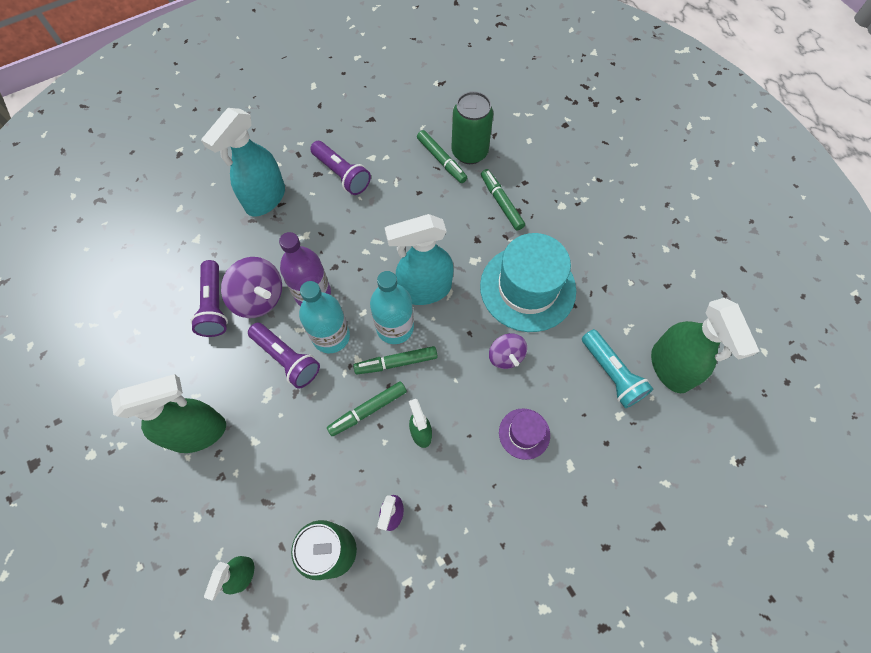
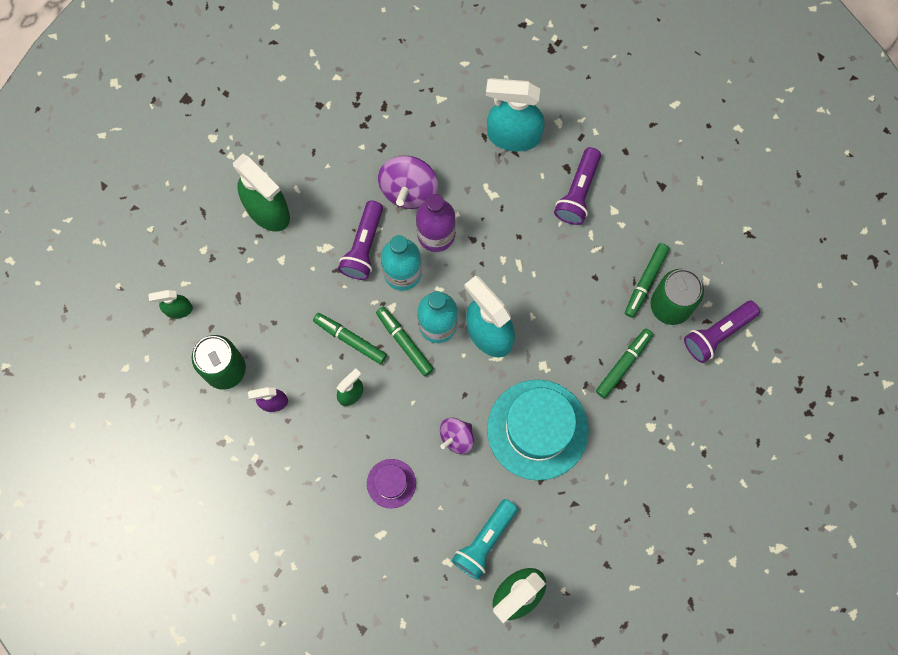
camera: 65 degrees right, 10 degrees up
(214, 306) = (383, 155): purple flashlight -> purple flashlight (717, 334)

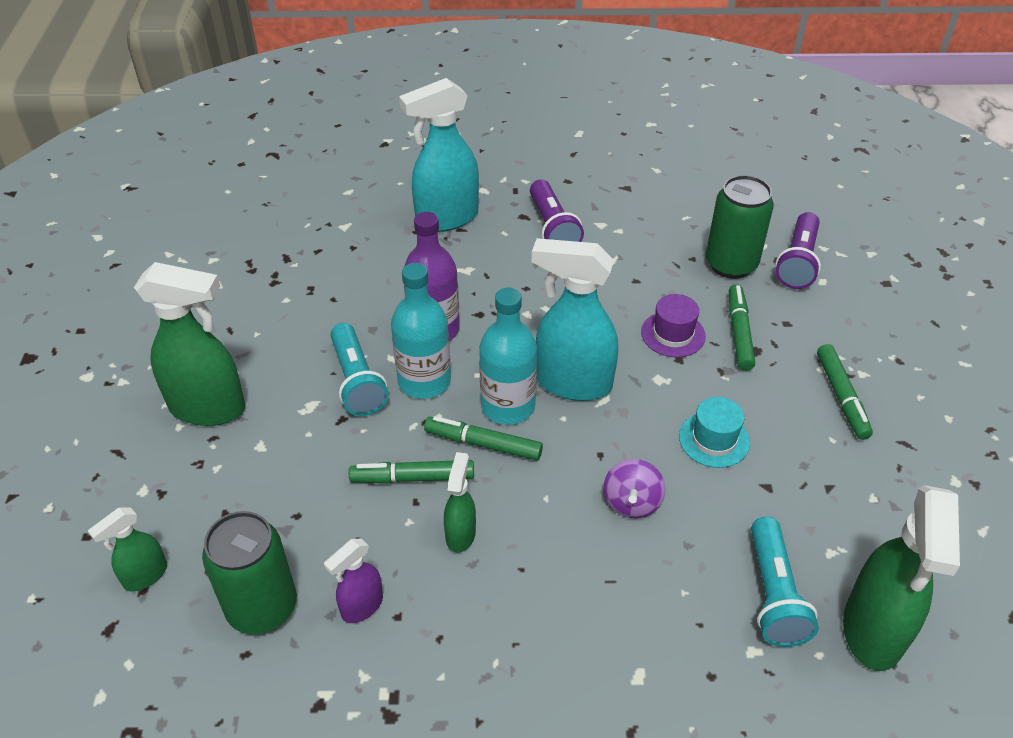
camera: 35 degrees left, 30 degrees down
(363, 246) = (357, 381): purple flashlight -> turquoise flashlight
(391, 483) = (598, 604): purple hat -> purple hat (673, 334)
(408, 189) = (370, 308): purple spinning top -> none
(537, 429) = (714, 440): turquoise hat -> turquoise hat, size x0.48
(646, 282) = (688, 259): green marker -> green marker (842, 397)

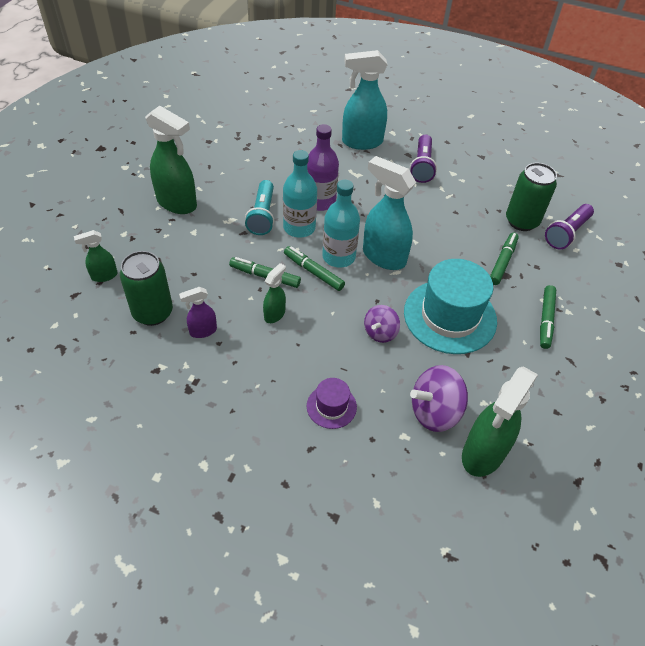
camera: 20 degrees right, 5 degrees up
(673, 334) = (460, 249): purple hat -> purple hat (331, 406)
(714, 440) = (450, 316): turquoise hat -> turquoise hat, size x2.07
(773, 594) = (434, 412): turquoise flashlight -> purple spinning top

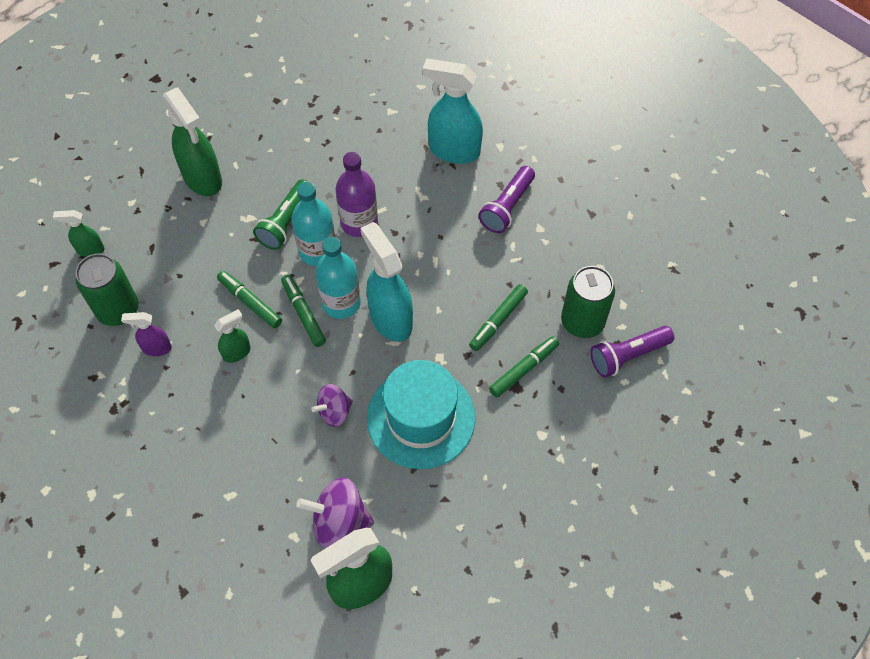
camera: 25 degrees right, 10 degrees up
(262, 215) = (286, 222): turquoise flashlight -> green flashlight
(331, 406) = (239, 478): purple hat -> none
(546, 320) = (527, 459): green marker -> green marker (498, 320)

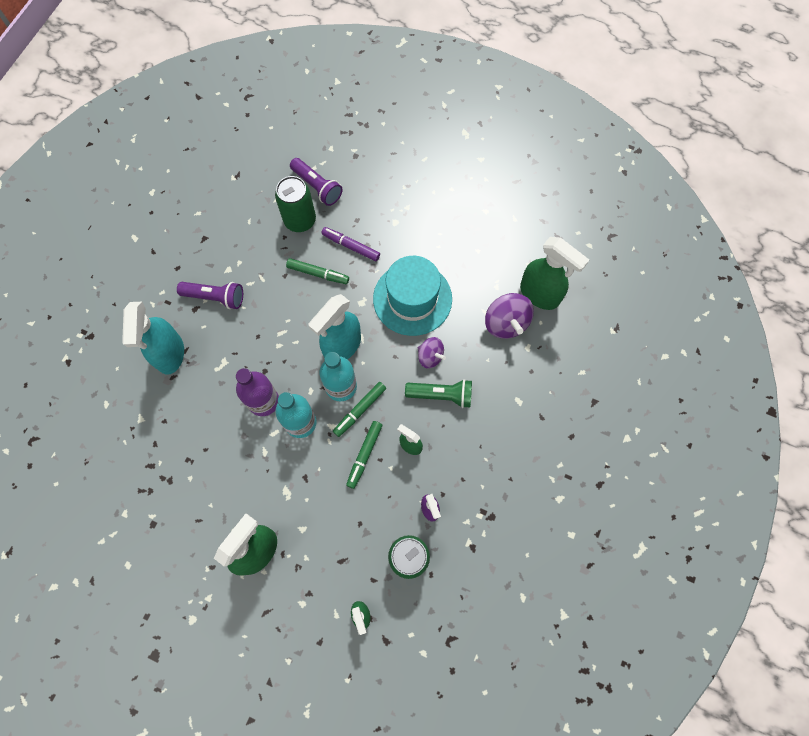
camera: 110 degrees left, 10 degrees up
(286, 222) = (281, 459): green flashlight -> green flashlight (441, 395)
(523, 369) = (351, 246): green marker -> purple marker

